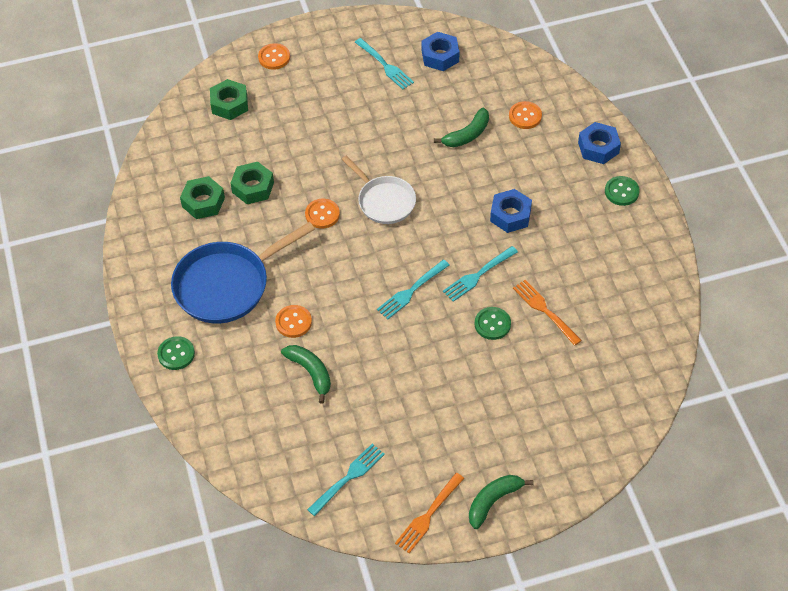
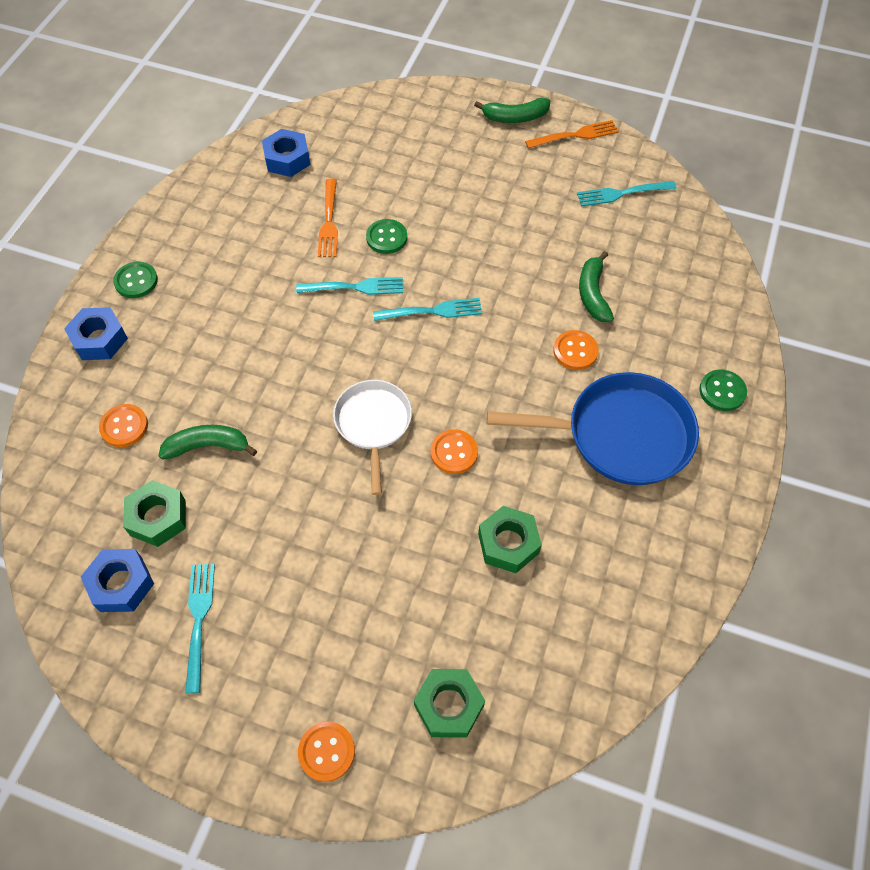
camera: 145 degrees left, 5 degrees up
(203, 202) = (583, 563): green nut -> green nut (158, 517)
(510, 215) = (263, 325): blue nut -> blue nut (287, 159)

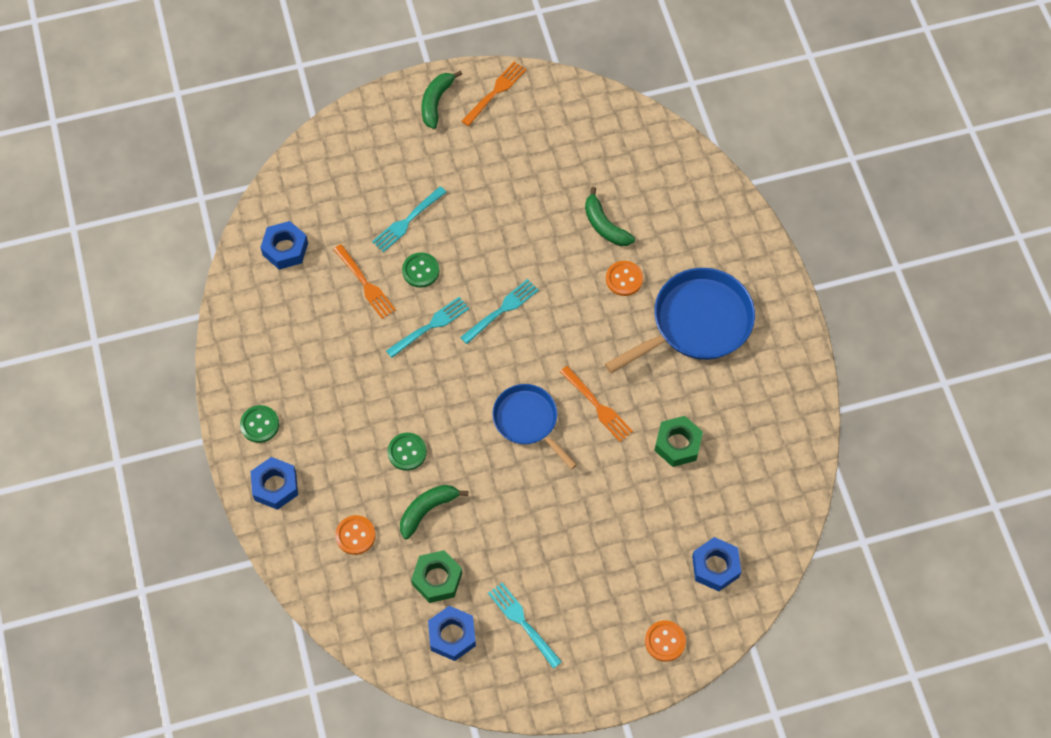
camera: 35 degrees left, 5 degrees up
(373, 424) = (528, 421): white pan -> blue pan
(449, 705) = (715, 567): green nut -> blue nut
(454, 452) = (597, 406): orange button -> orange fork
(515, 117) = (436, 102): green banana -> green banana turned 150 degrees clockwise
(622, 193) = (567, 126): turquoise fork -> turquoise fork (407, 221)
(722, 391) = (740, 248): green button -> green button (407, 452)

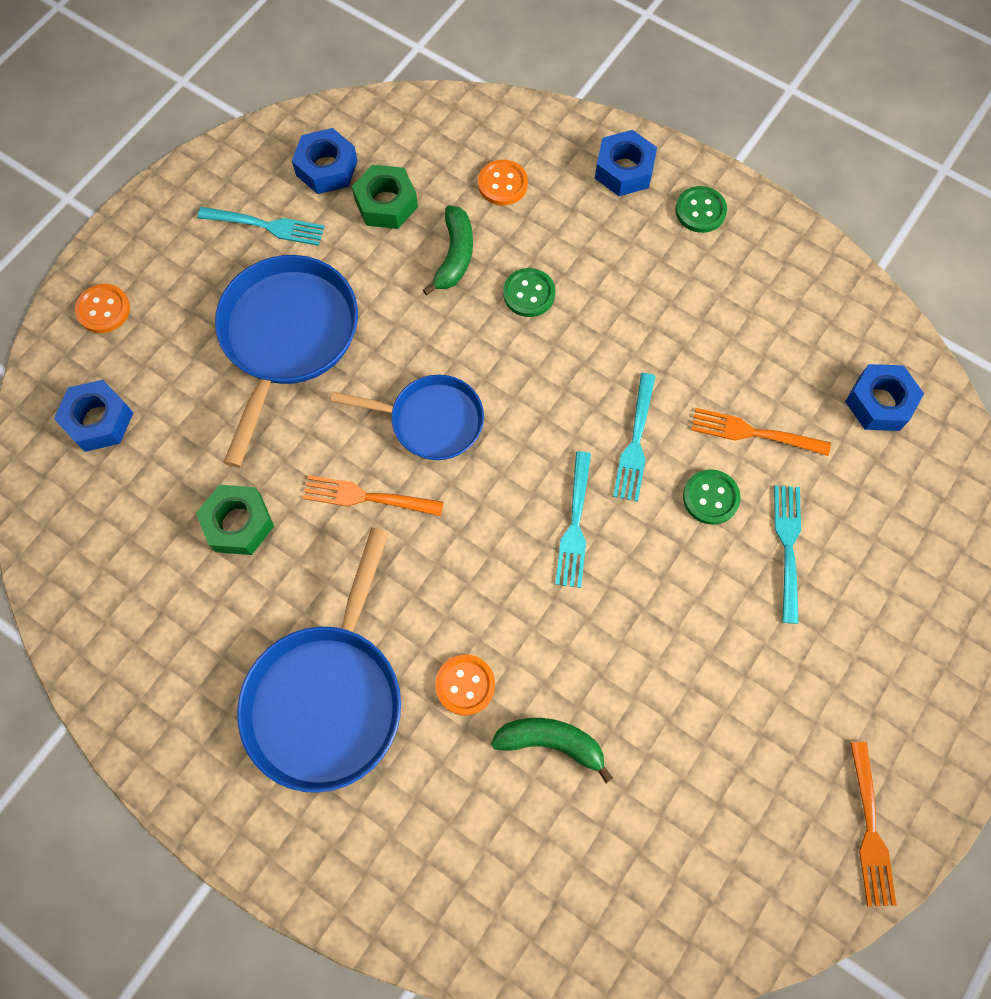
camera: 140 degrees right, 5 degrees up
(436, 102) = (924, 744): green banana -> none
(568, 534) = (287, 338): none -> blue pan

